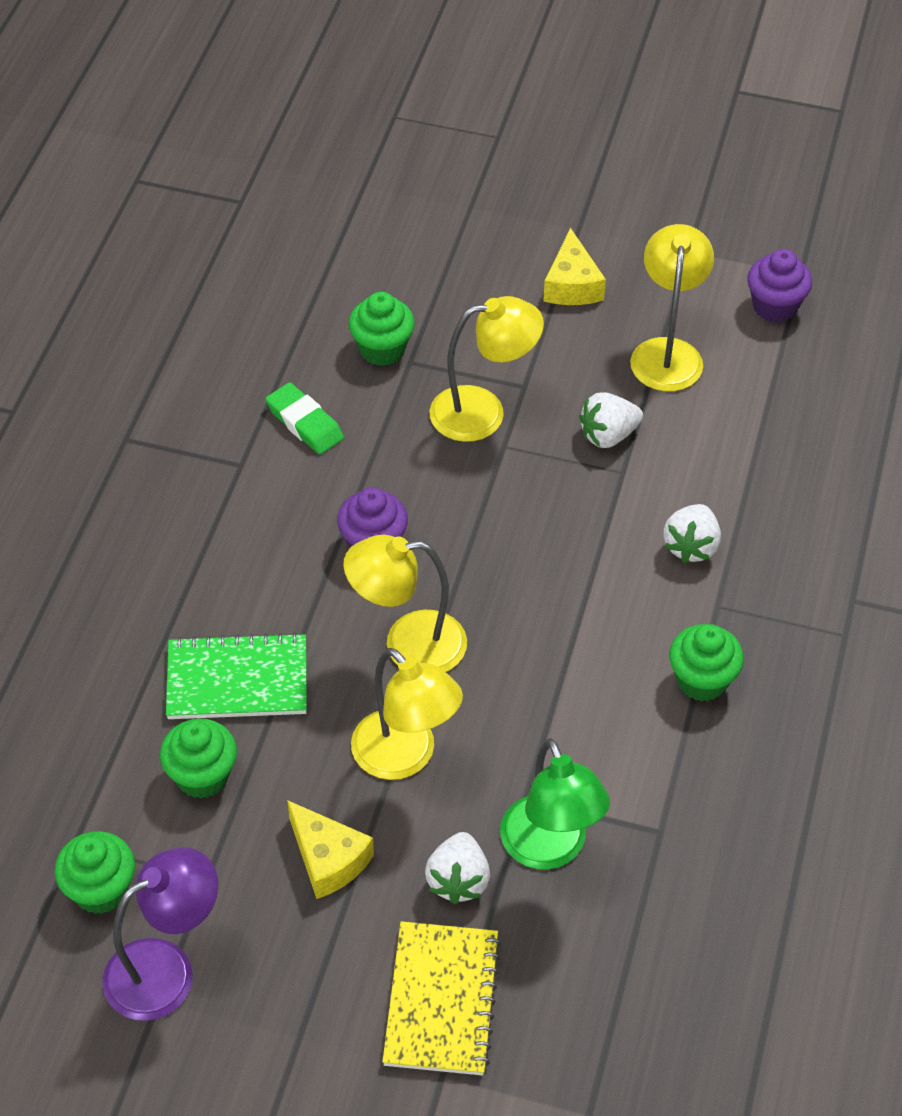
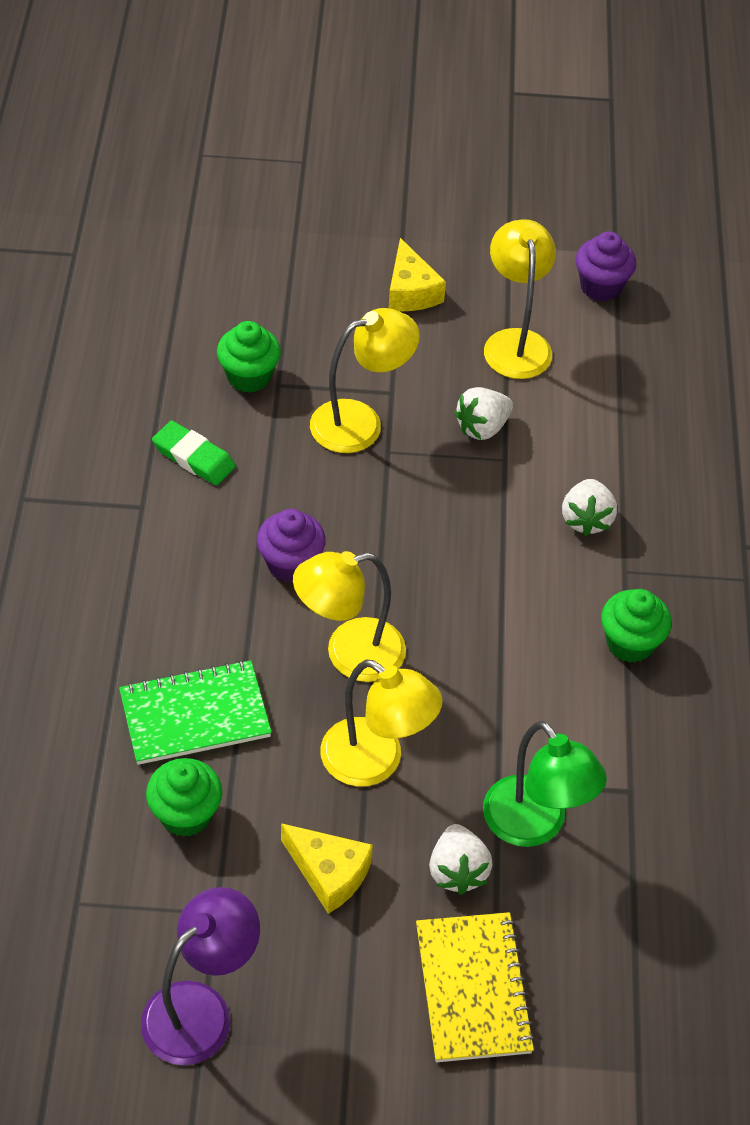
camera: 15 degrees left, 0 degrees up
(100, 890) = (115, 944): green cupcake -> none

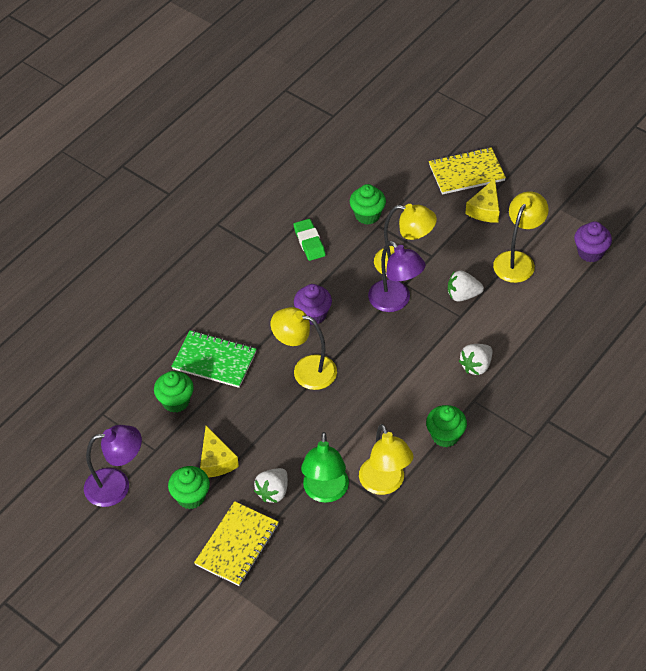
camera: 40 degrees right, 0 degrees up
(337, 955) = (191, 497): none -> green cupcake
(341, 252) = (466, 173): none -> yellow notebook
(375, 762) = (277, 424): yellow lamp -> yellow lamp (385, 484)
(396, 484) = (395, 302): none -> purple lamp

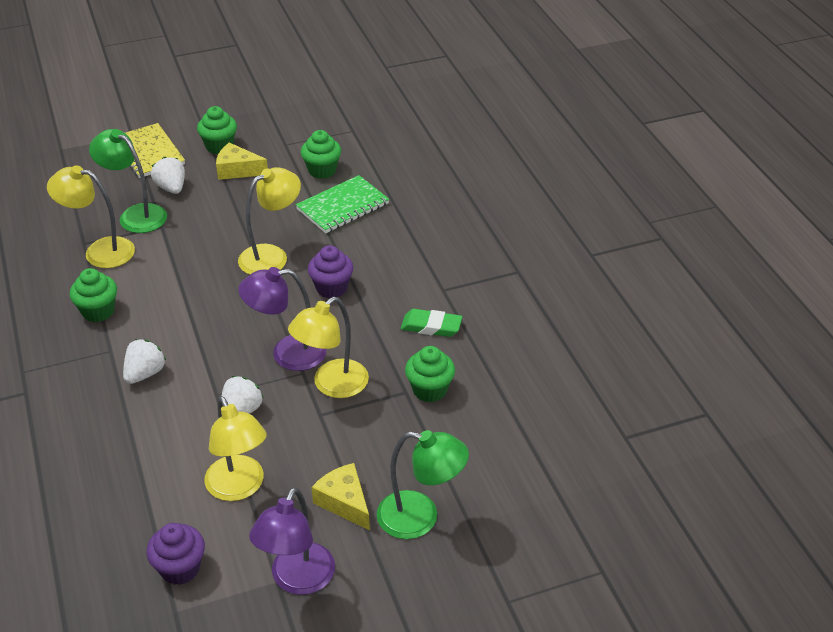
camera: 120 degrees right, 10 degrees down
(117, 486) = (273, 116): purple lamp -> purple lamp (297, 580)
(466, 173) = (420, 518): yellow notebook -> green lamp
(476, 366) = (145, 373): white strawberry -> white strawberry turned 45 degrees clockwise

